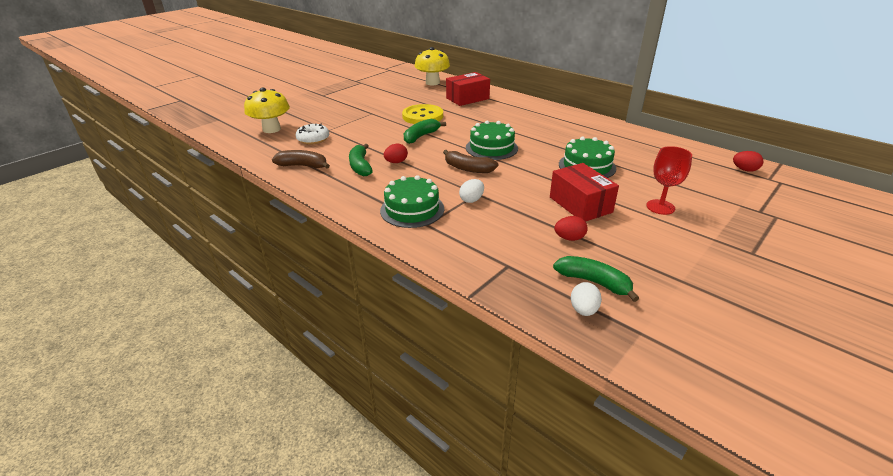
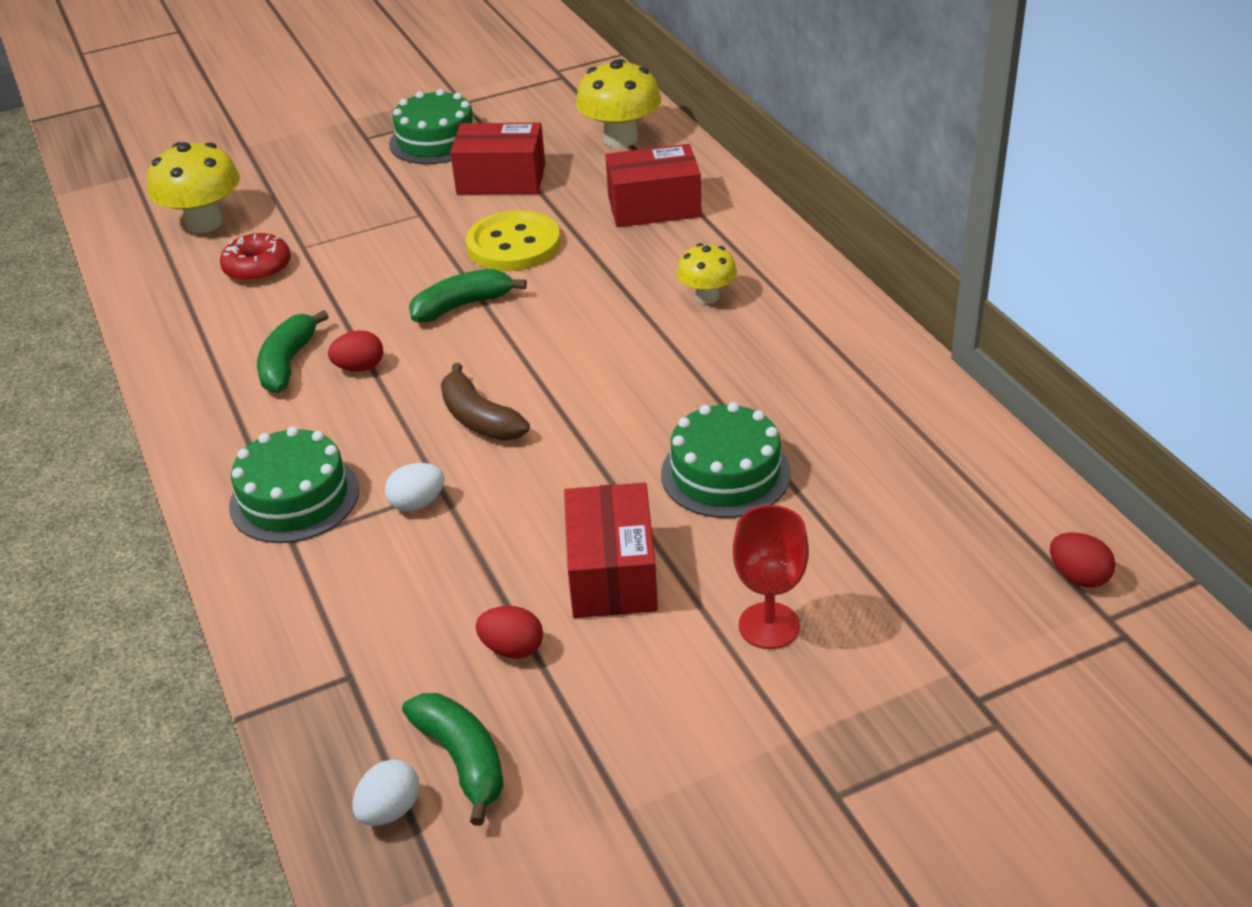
camera: 25 degrees right, 5 degrees up
(303, 166) = (191, 337): brown banana -> none
(313, 139) = (258, 268): white donut -> red donut
(396, 99) = (501, 179): none -> red box
(491, 148) = (575, 372): green cake -> green cake (436, 140)
(518, 119) = (707, 297): none -> yellow mushroom

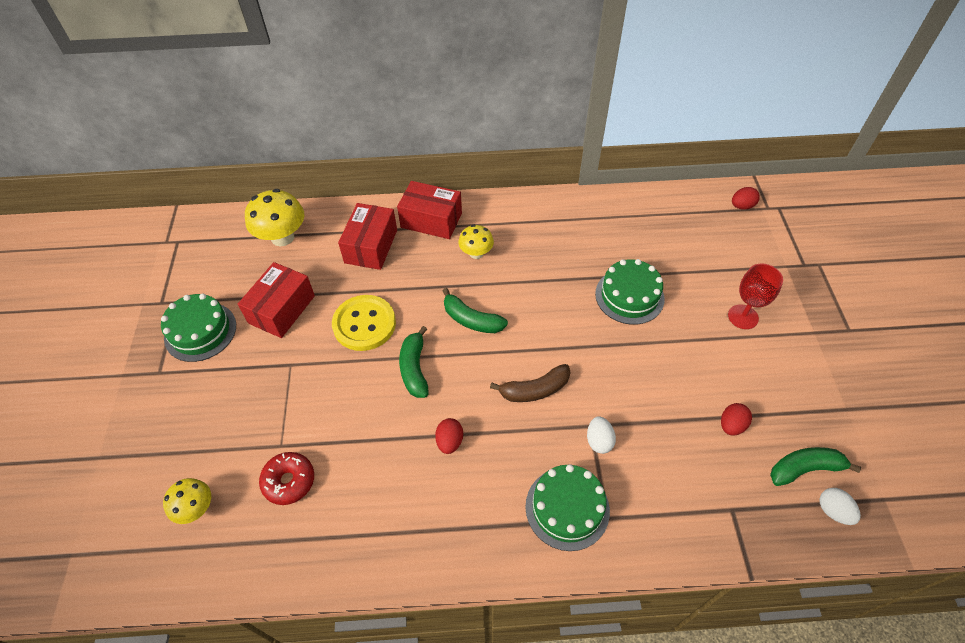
camera: 70 degrees left, 15 degrees up
(204, 223) = (196, 508): yellow mushroom -> yellow mushroom, size x0.60
(288, 363) = (421, 483): green banana -> green banana (471, 320)
(612, 573) = (688, 366): red box -> red box (431, 220)

